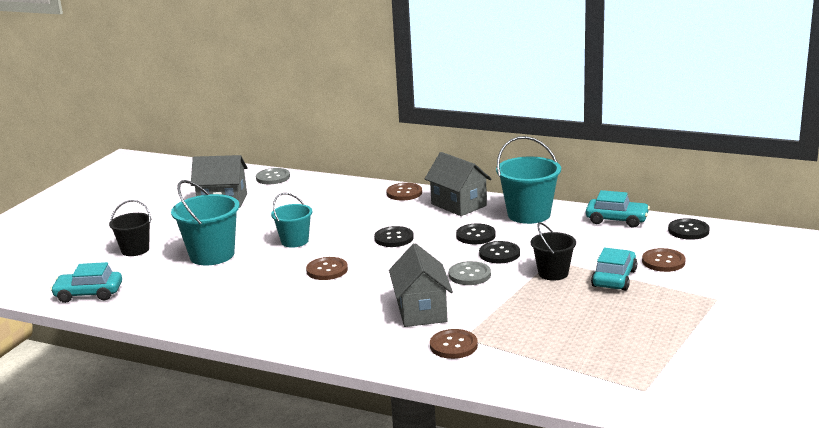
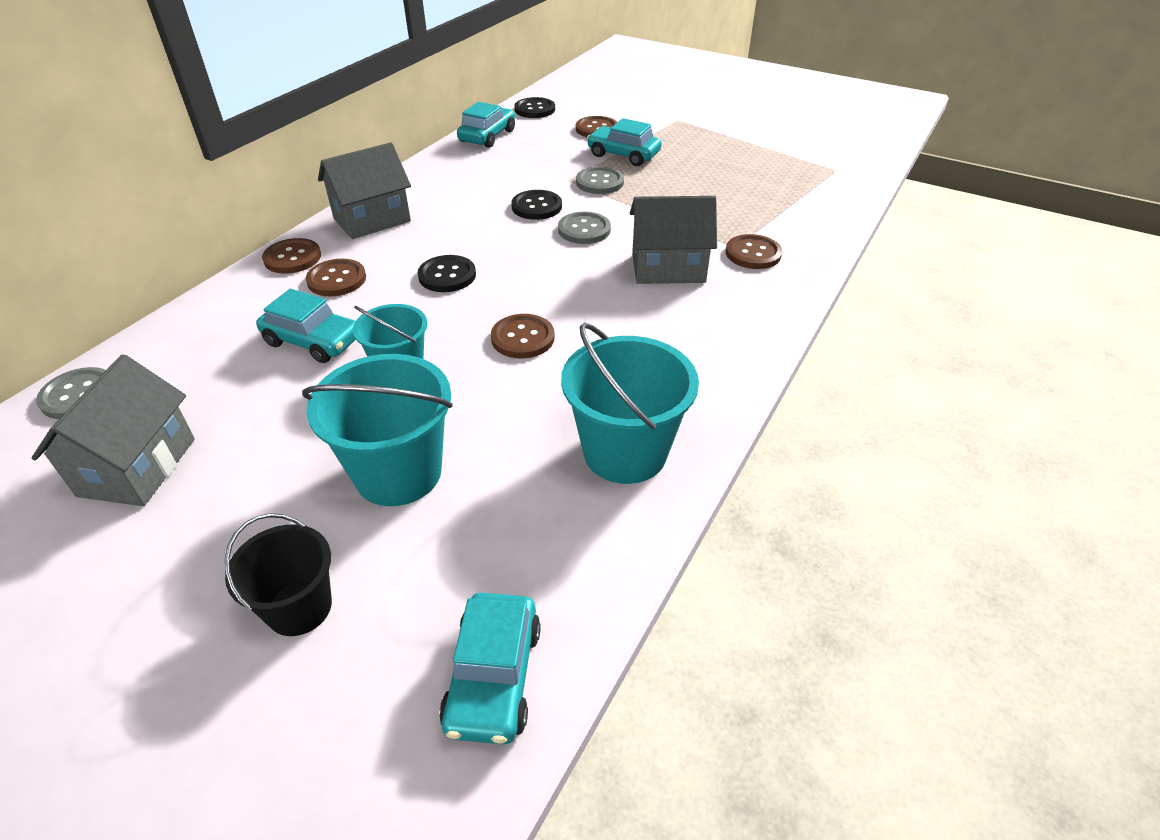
camera: 85 degrees left, 20 degrees up
(319, 215) = (313, 341): none -> turquoise car
(382, 209) = (336, 279): none -> brown button
(475, 235) = (476, 216): black button -> none
(529, 214) = (438, 179): turquoise bucket -> turquoise bucket (625, 452)
(553, 273) = (599, 182): black bucket -> grey button

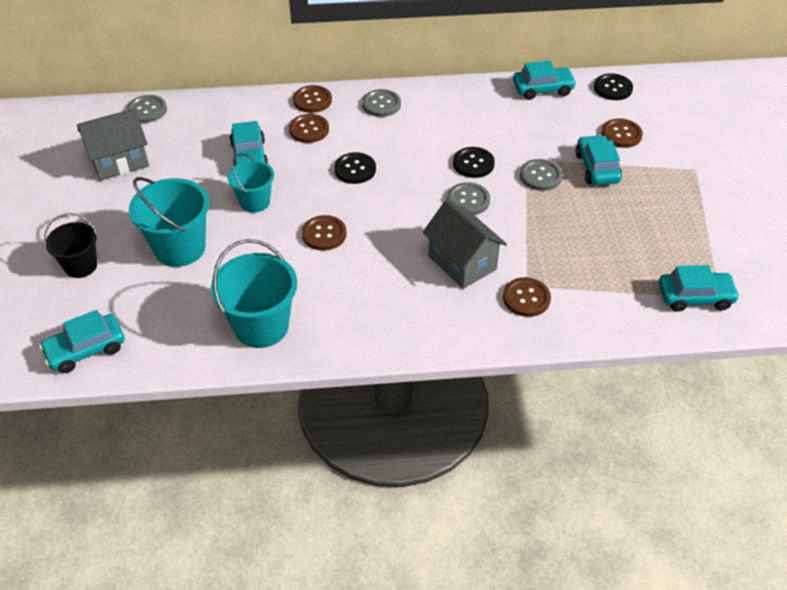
camera: 55 degrees right, 5 degrees up
(372, 220) = (381, 104): grey house -> grey button
(825, 178) = (695, 297): none -> turquoise car

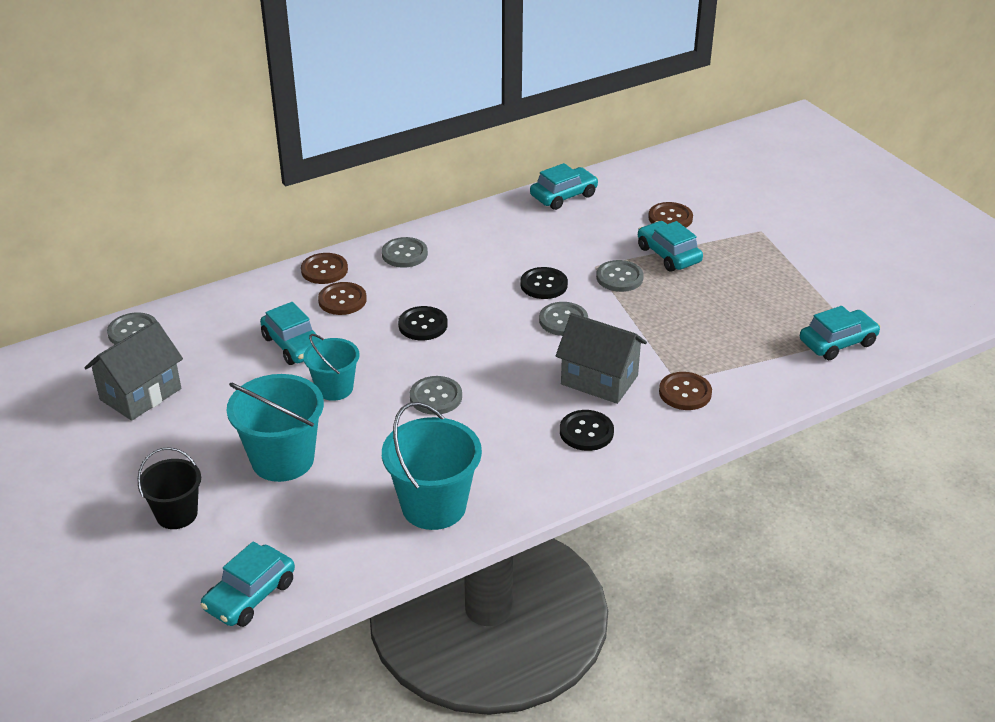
camera: 25 degrees left, 10 degrees down
(324, 234) = (436, 397): brown button -> grey button
(613, 88) = (632, 177): black button -> black button (586, 432)

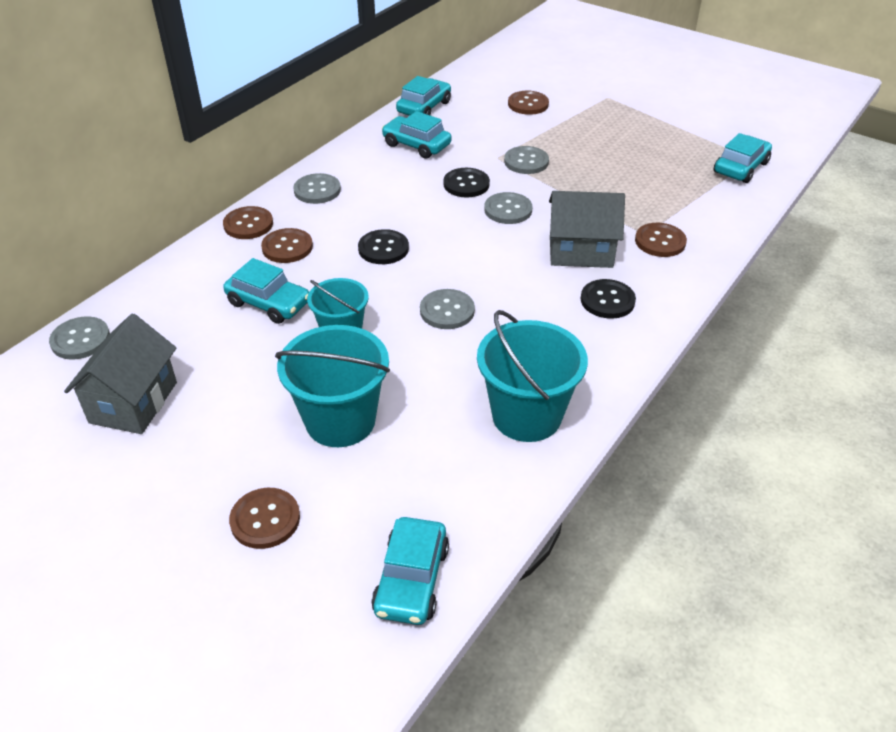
camera: 25 degrees left, 5 degrees up
(177, 514) = (265, 519): black bucket -> brown button
(668, 255) = (551, 133): turquoise car -> turquoise car (416, 145)

